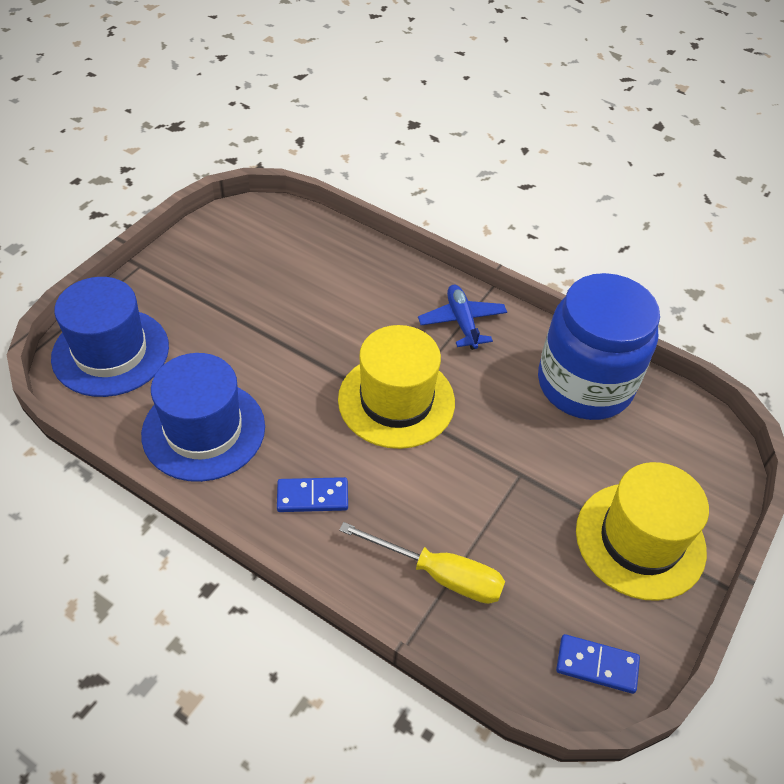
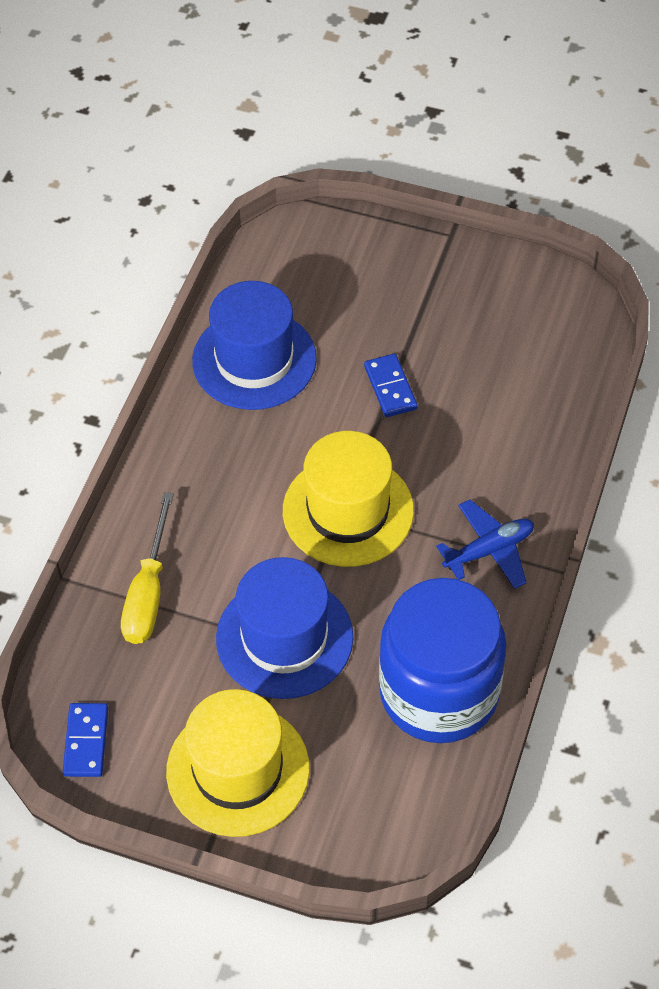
camera: 80 degrees right, 5 degrees up
(111, 352) = (323, 255): blue hat -> blue hat (284, 638)
(312, 497) = (205, 468): blue domino -> blue domino (390, 387)

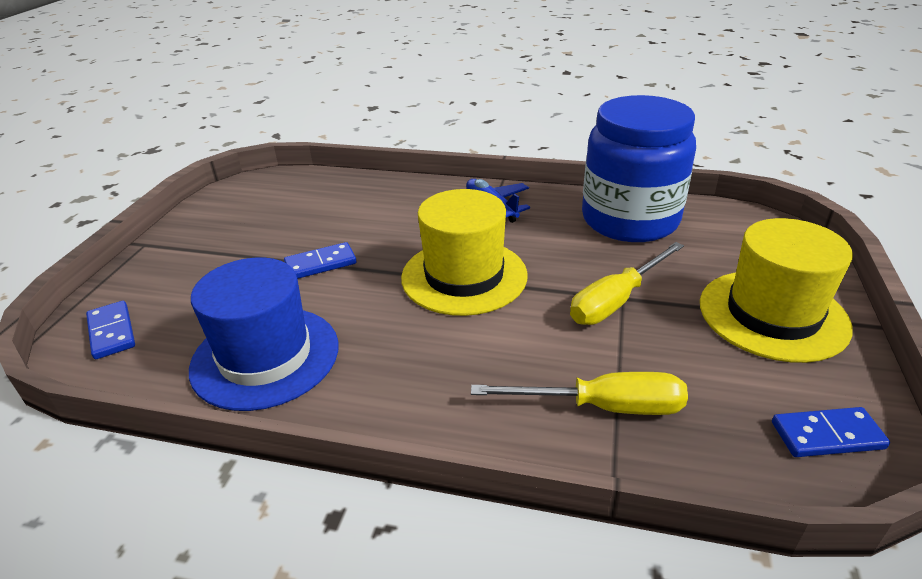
camera: 95 degrees left, 20 degrees down
(284, 638) = (616, 300): blue hat -> yellow screwdriver
(307, 248) = (111, 332): none -> blue domino

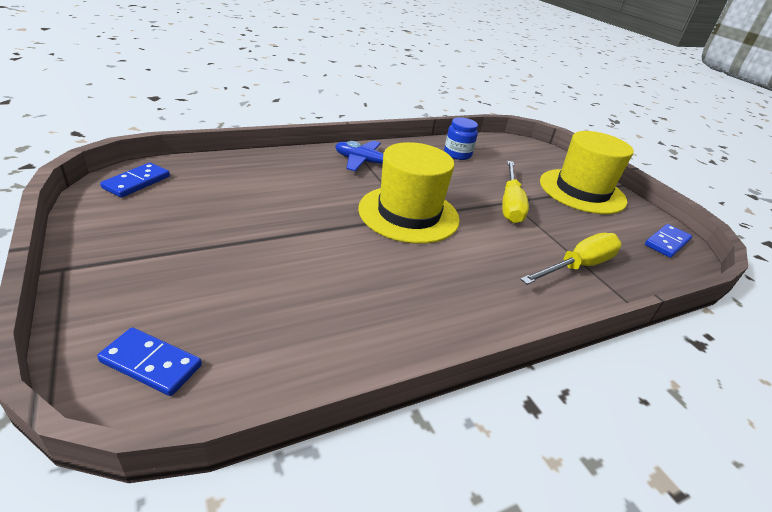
camera: 45 degrees left, 0 degrees up
(265, 356) = (343, 321): blue hat -> none
(321, 264) = (289, 234): blue domino -> blue domino (137, 182)
(629, 220) = (457, 154): blue jar -> blue jar, size x0.42

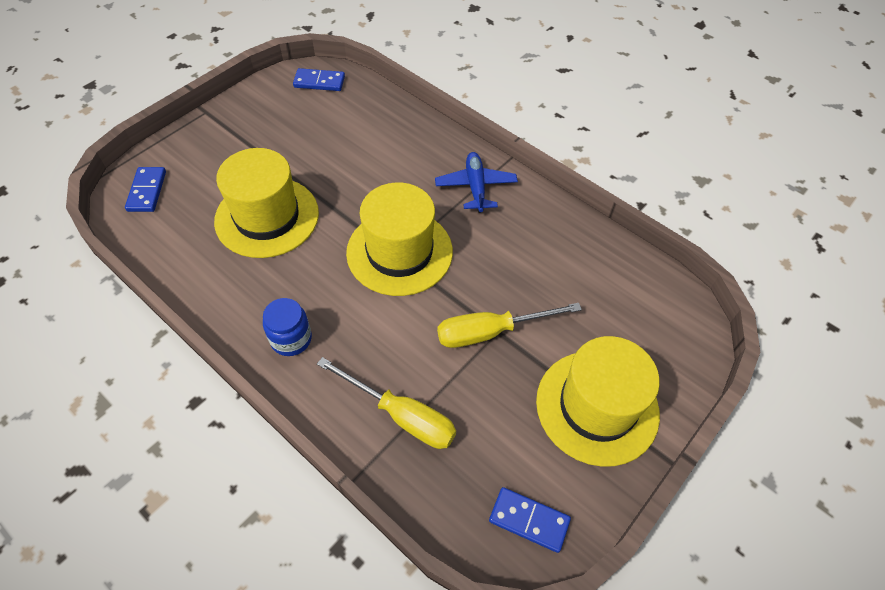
camera: 70 degrees right, 20 degrees up
(302, 271) = (267, 217): none -> yellow hat
(457, 154) = (576, 255): blue jar -> blue jar (291, 339)

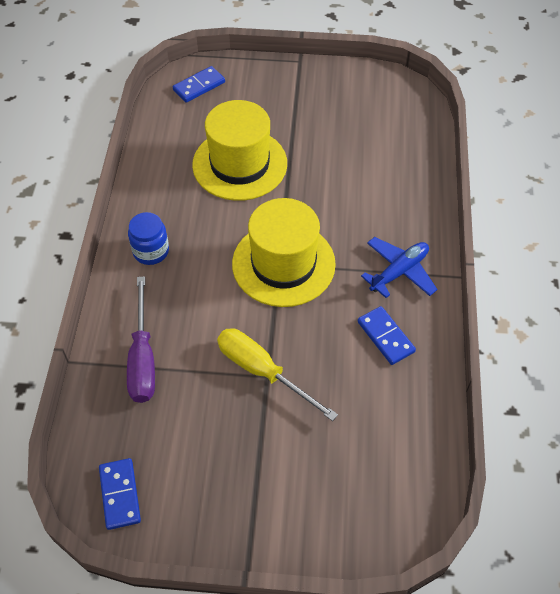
camera: 55 degrees right, 0 degrees up
(319, 82) = (401, 100): blue domino -> blue domino (385, 337)
(401, 415) = (142, 358): yellow screwdriver -> purple screwdriver
(597, 407) = (254, 489): yellow hat -> none

